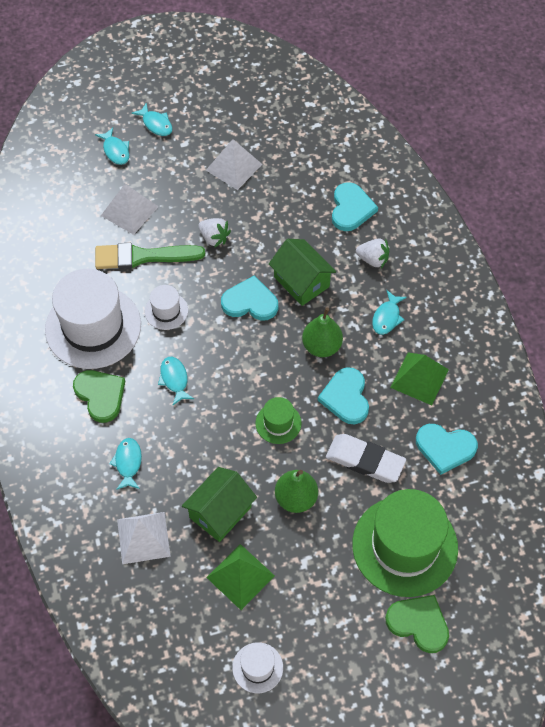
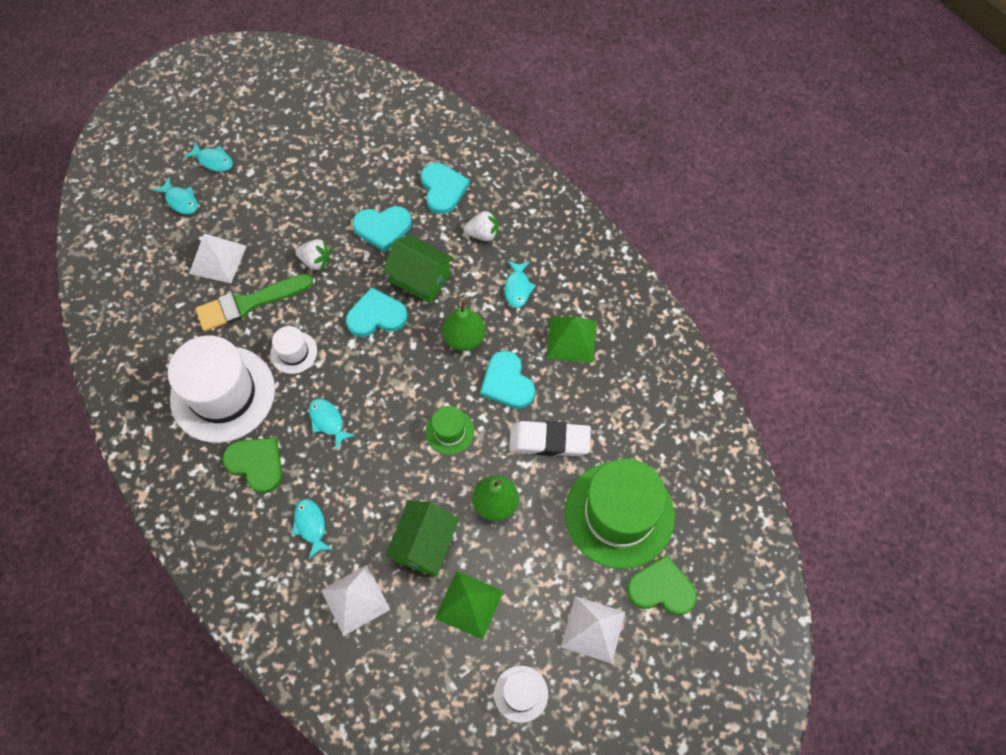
camera: 20 degrees left, 5 degrees up
(234, 167) = (310, 181): white pyramid -> white pyramid (593, 629)
(445, 448) = (621, 401): turquoise heart -> turquoise heart (382, 228)

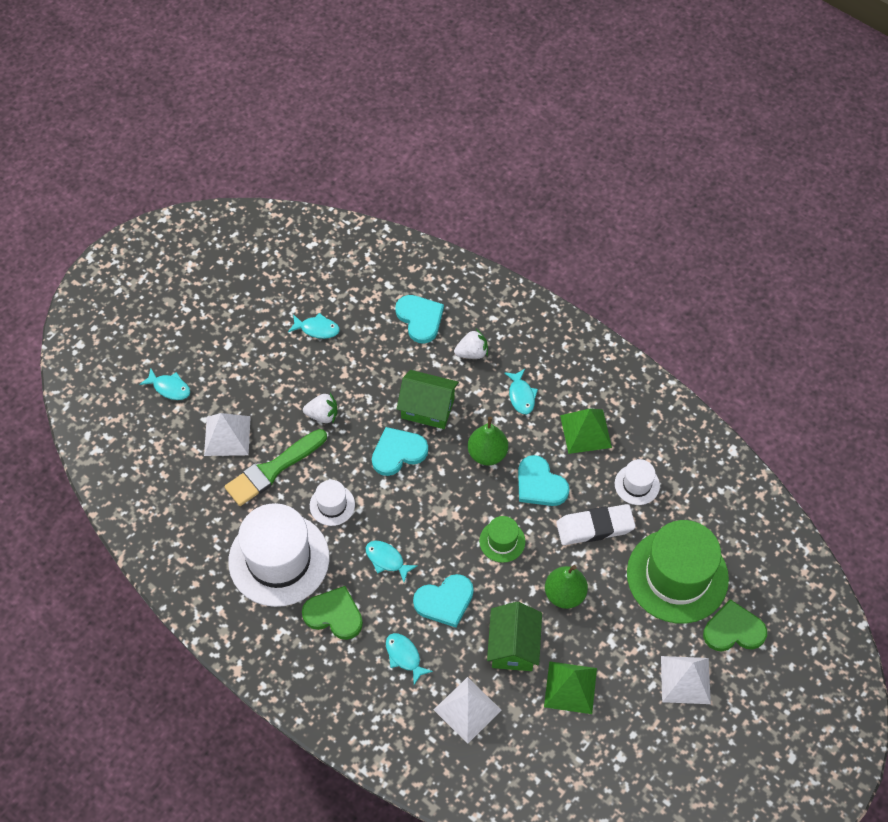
camera: 15 degrees left, 5 degrees down
(213, 160) = (187, 341): turquoise fish -> turquoise fish (317, 329)
(382, 228) = (375, 369): turquoise heart -> turquoise heart (445, 601)
(521, 694) = (640, 750): white hat -> white hat (637, 484)

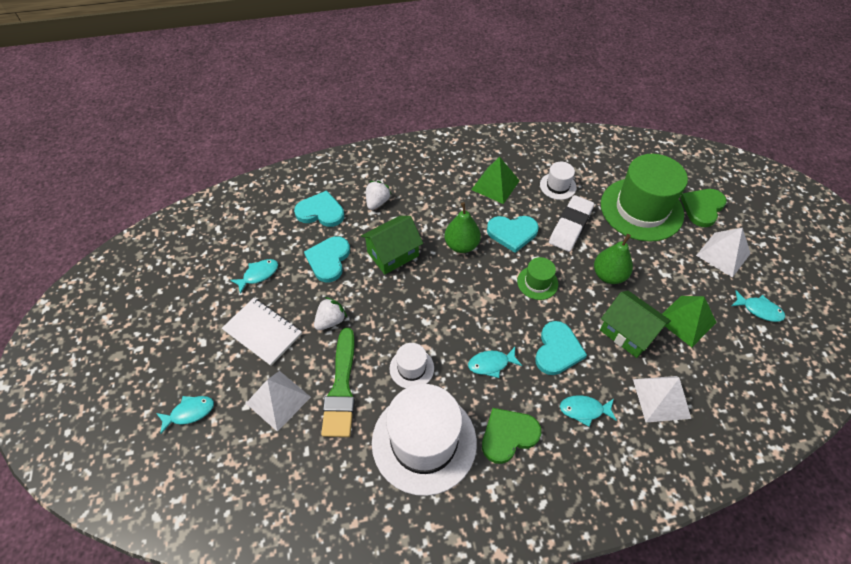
camera: 50 degrees left, 5 degrees down
(271, 377) = (263, 332): none -> white notebook
(398, 452) = (409, 295): turquoise heart -> turquoise heart (328, 260)
(521, 395) = (436, 199): turquoise fish -> turquoise fish (759, 310)

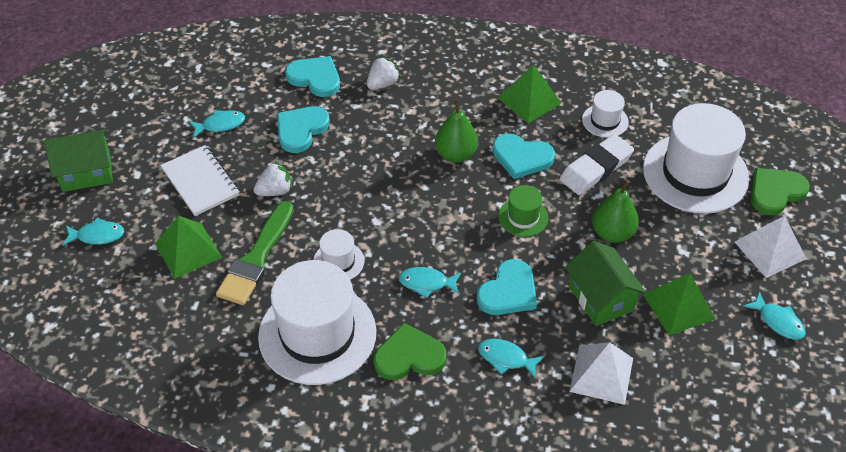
camera: 20 degrees right, 5 degrees down
(278, 400) = (188, 250): white pyramid -> green pyramid
(393, 254) = (373, 143): green house -> green house (86, 172)
(641, 209) = (695, 173): green hat -> white hat

